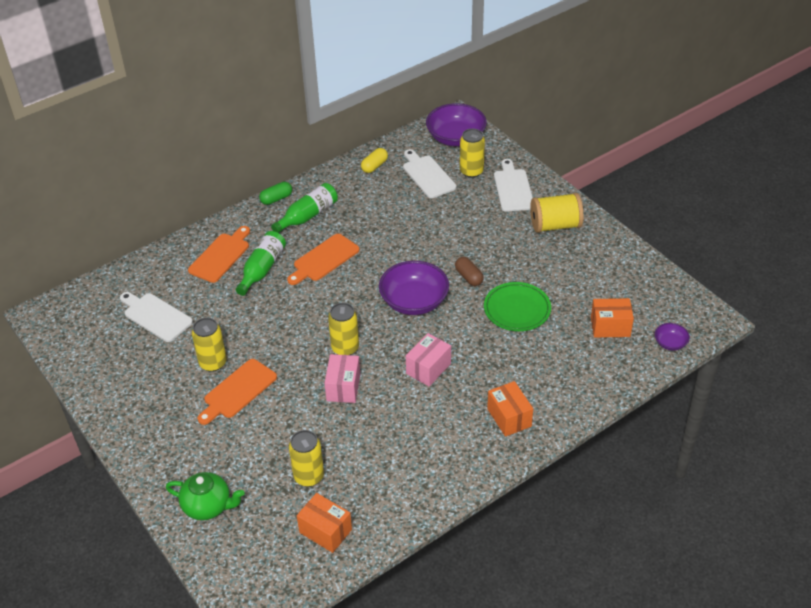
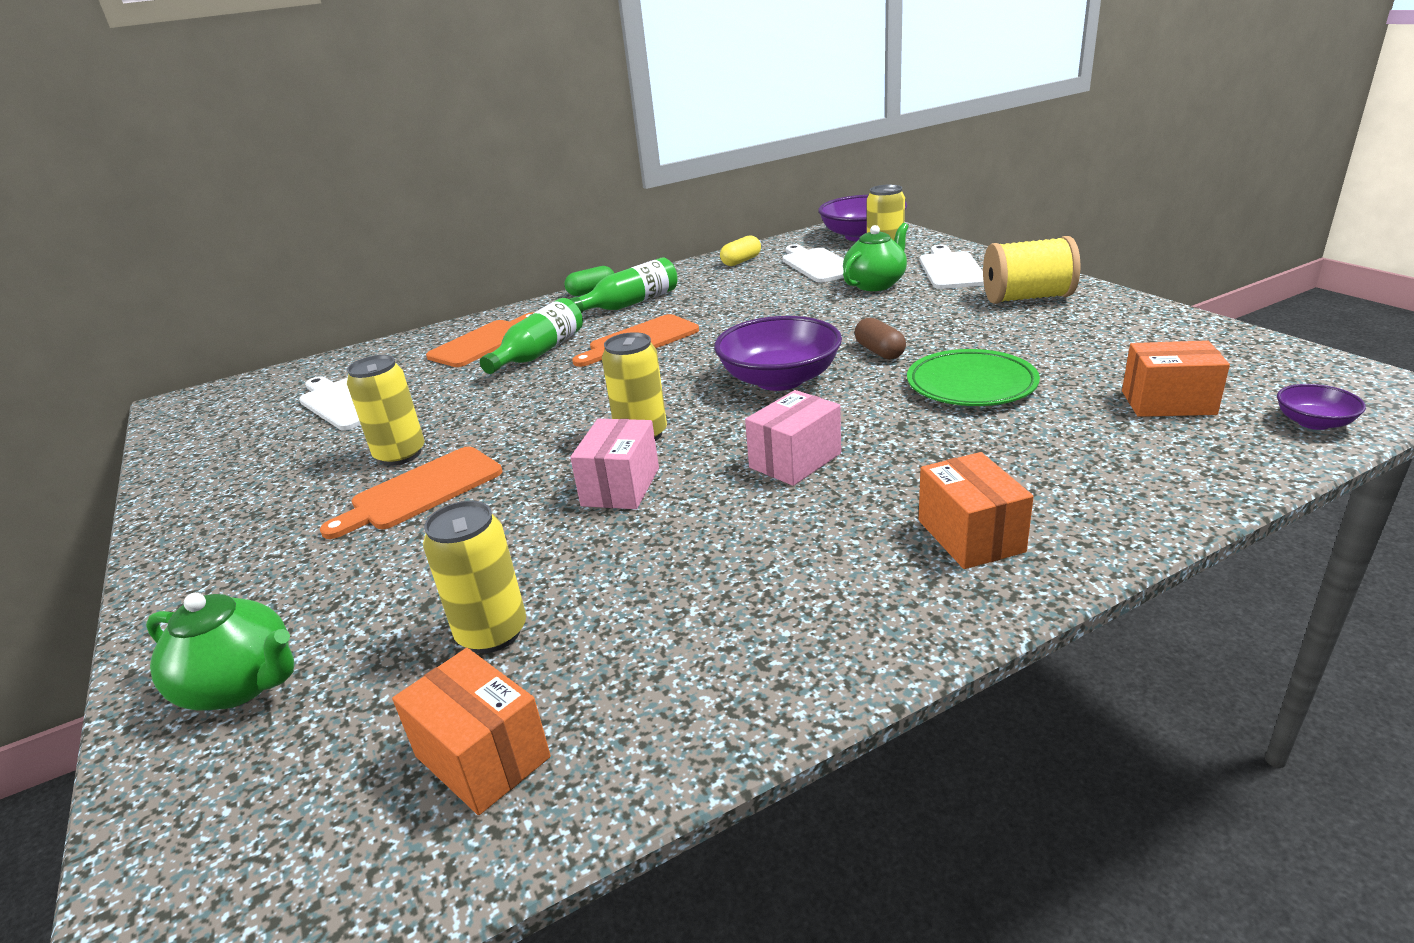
camera: 10 degrees right, 15 degrees down
(466, 203) = (875, 284): none -> green teapot

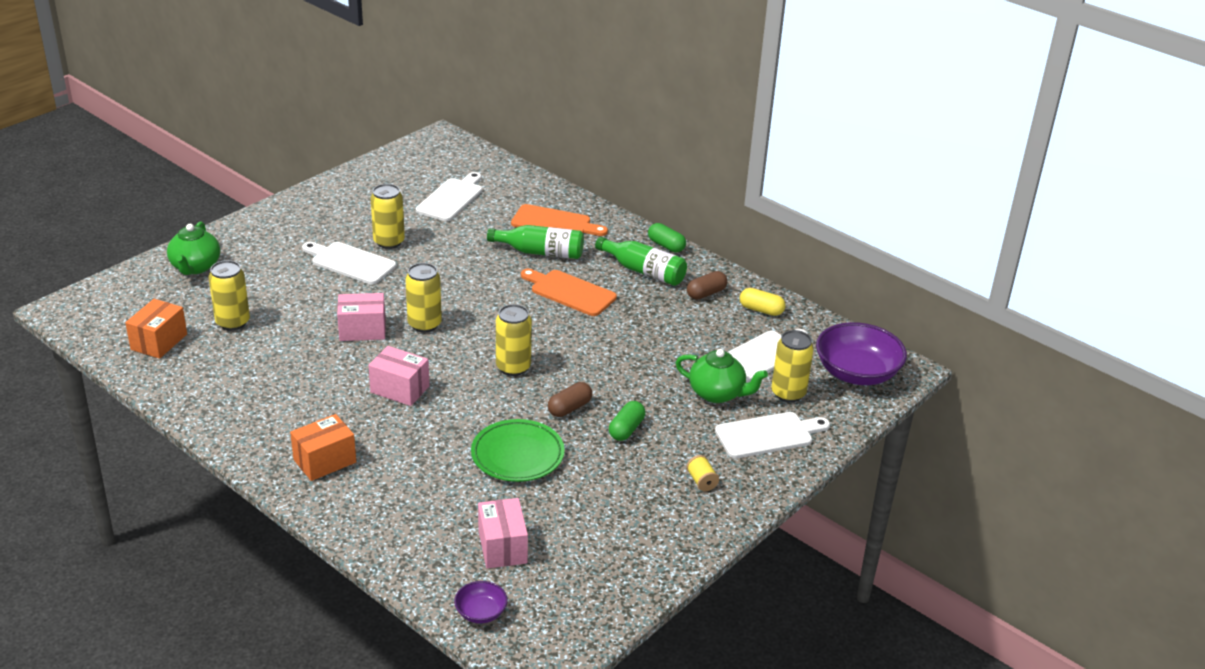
camera: 65 degrees right, 5 degrees up
(421, 491) = (350, 262): orange cutting board -> white cutting board
(695, 280) = (706, 293): none -> brown capsule
(779, 379) = (513, 367): purple bowl -> yellow can
(928, 326) = (626, 429): none -> green capsule
(1027, 298) = (701, 481): yellow spool -> yellow spool, size x0.44
(1168, 403) = (502, 547): orange box -> pink box

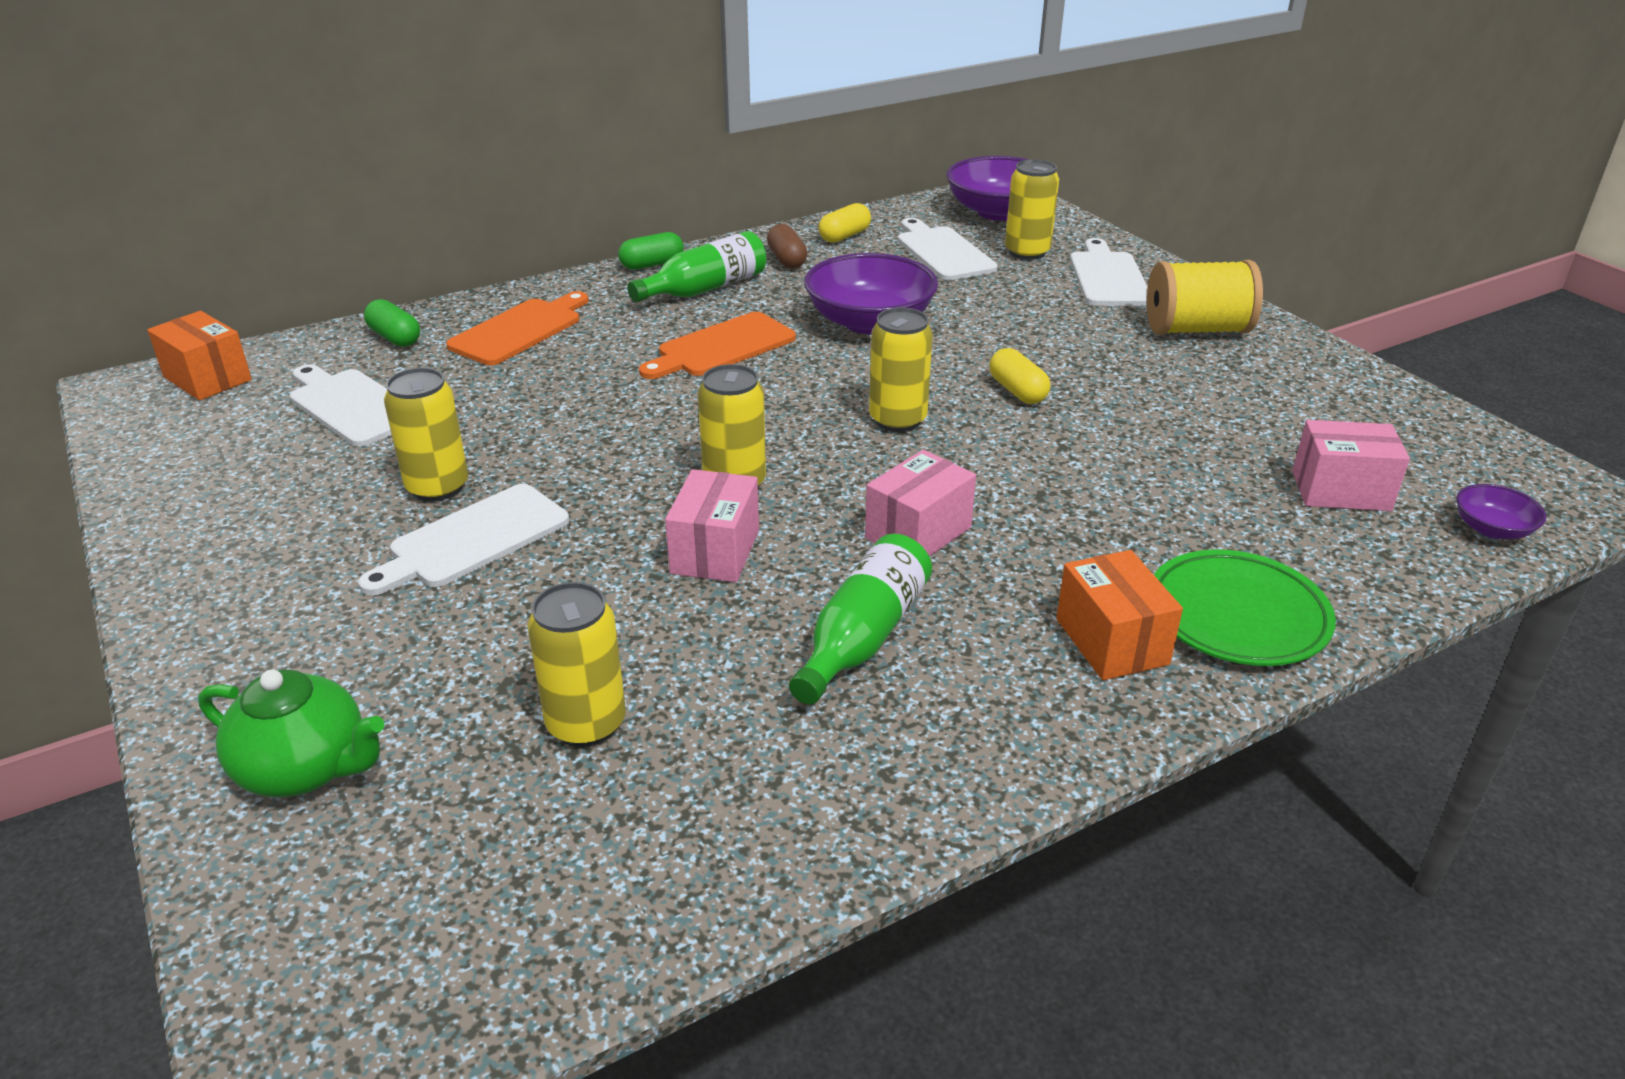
camera: 70 degrees left, 0 degrees up
(159, 342) = (595, 861): orange box -> orange box (207, 378)
(517, 455) = (1123, 448): green plate -> green plate (1237, 615)
(540, 252) = (594, 353): green bottle -> green bottle (863, 637)
(569, 408) = (1017, 391): brown capsule -> yellow capsule
(626, 429) = (1077, 359): green capsule -> green capsule (395, 338)
(633, 340) = (869, 322): none -> purple bowl
(701, 481) = (1196, 330): yellow spool -> yellow spool, size x2.29
(717, 394) = (1014, 290): green teapot -> none

